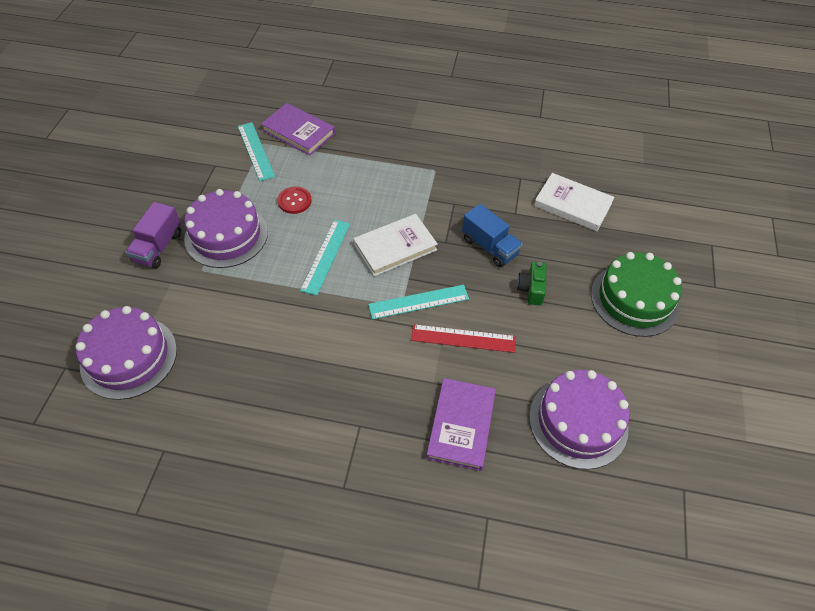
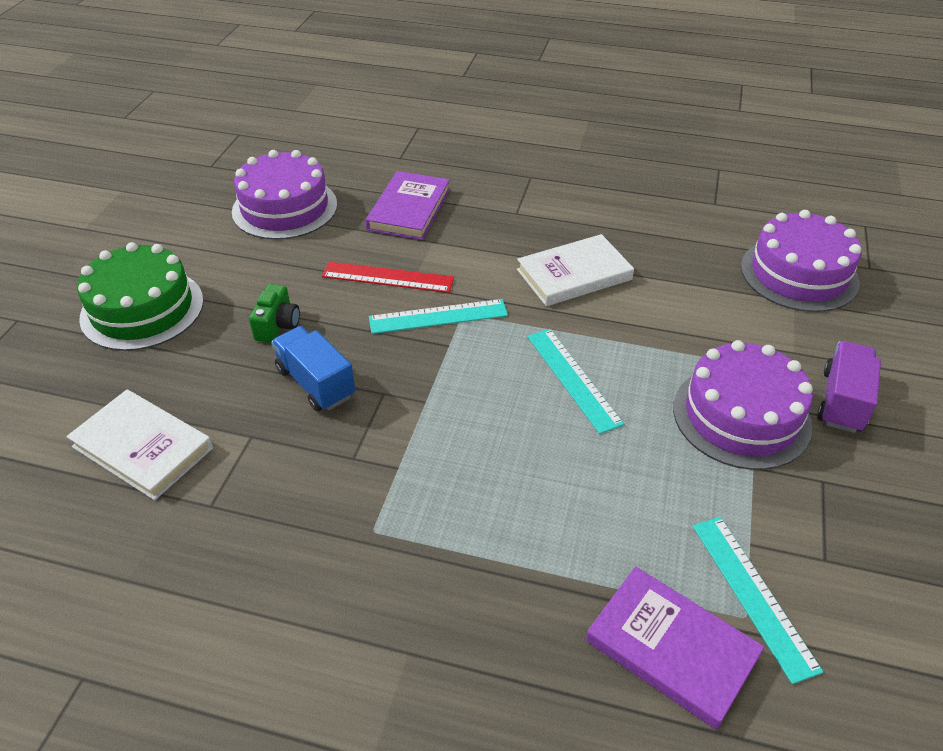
camera: 175 degrees left, 10 degrees down
(294, 201) = (642, 473): red button -> none
(326, 256) = (573, 378): turquoise ruler -> turquoise ruler turned 45 degrees counterclockwise
(395, 247) = (465, 388): white book -> white book (574, 275)

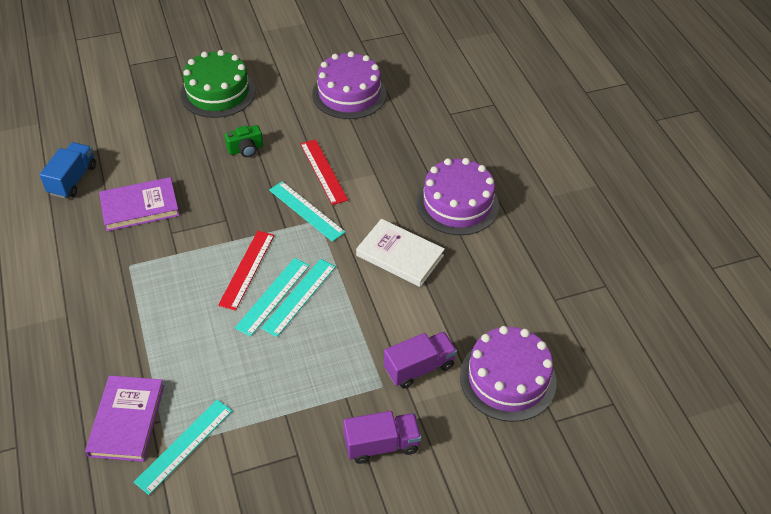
camera: 55 degrees right, 5 degrees up
(143, 447) = (126, 153): white book -> none
(315, 383) = (213, 189): blue truck -> blue truck (73, 180)
(409, 209) = (397, 146): purple book -> purple book (140, 207)
(489, 407) = (247, 269): none -> red ruler
(554, 401) = (273, 296): none -> turquoise ruler
(741, 416) = (327, 393): purple cake -> purple cake (457, 204)
(747, 327) = (419, 368): none -> purple truck

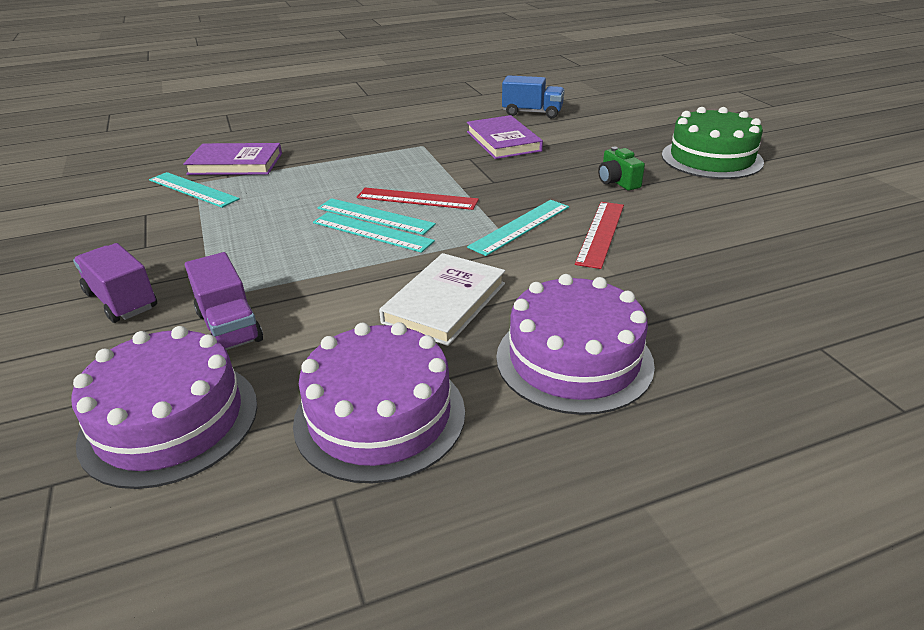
camera: 90 degrees right, 15 degrees down
(323, 171) = (600, 233): red ruler -> red ruler turned 45 degrees counterclockwise
(349, 93) = (787, 243): purple cake -> purple cake (380, 416)
(381, 445) = (121, 300): purple truck -> purple truck turned 150 degrees clockwise

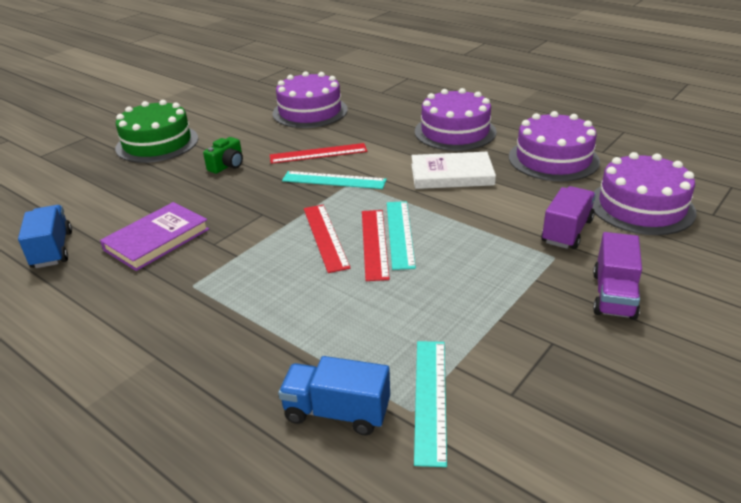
camera: 120 degrees left, 0 degrees up
(235, 164) = (337, 412): purple book -> blue truck
(375, 216) = (374, 243): turquoise ruler -> red ruler
(756, 258) = (310, 111): none -> purple cake

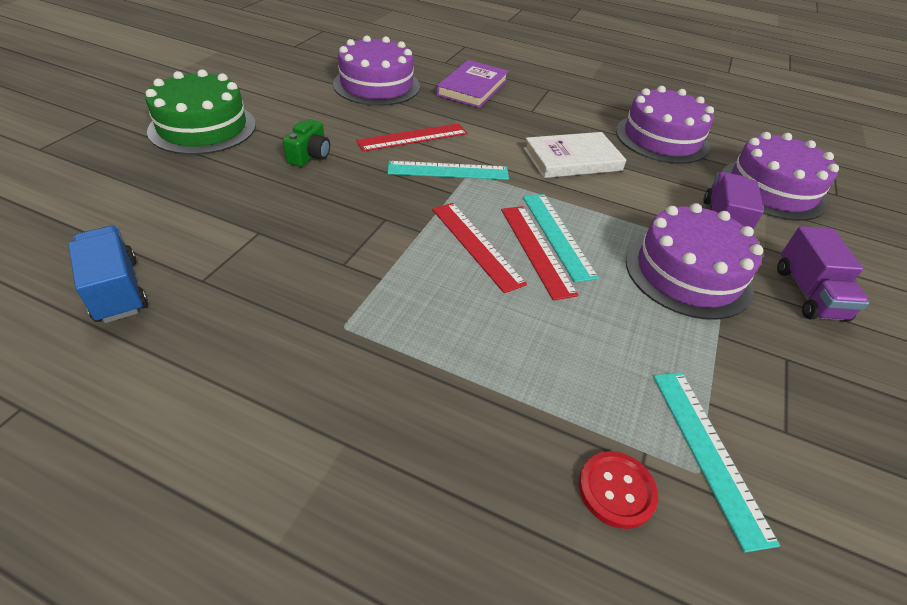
camera: 20 degrees left, 10 degrees up
(157, 239) = (264, 263): purple book -> purple book (472, 88)
(337, 412) = (616, 490): blue truck -> red button
(455, 132) = (548, 108): purple cake -> purple cake (688, 273)

